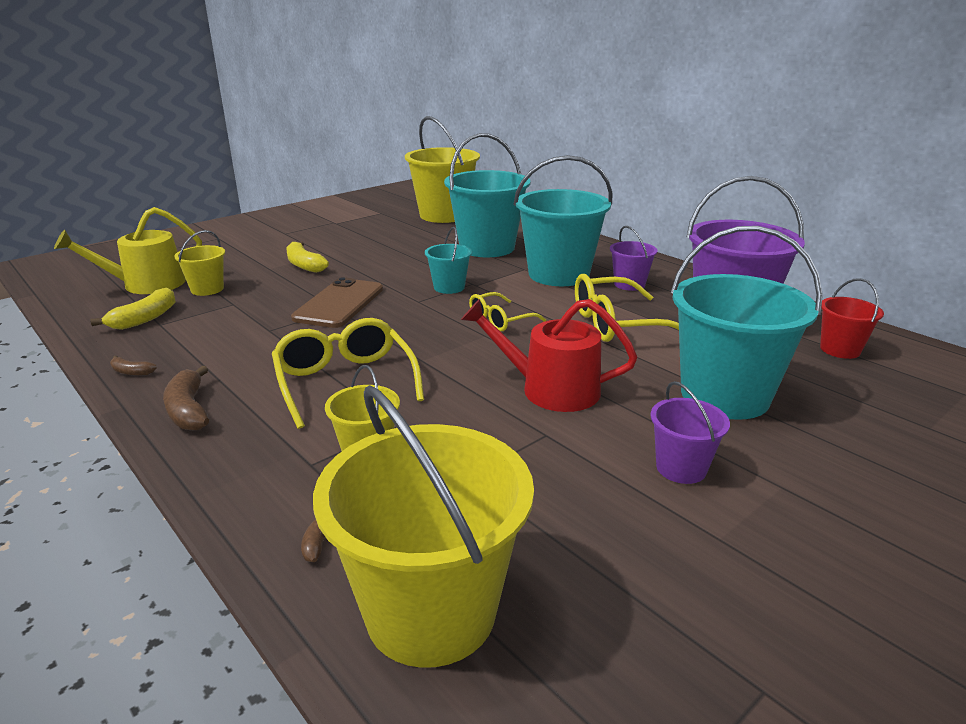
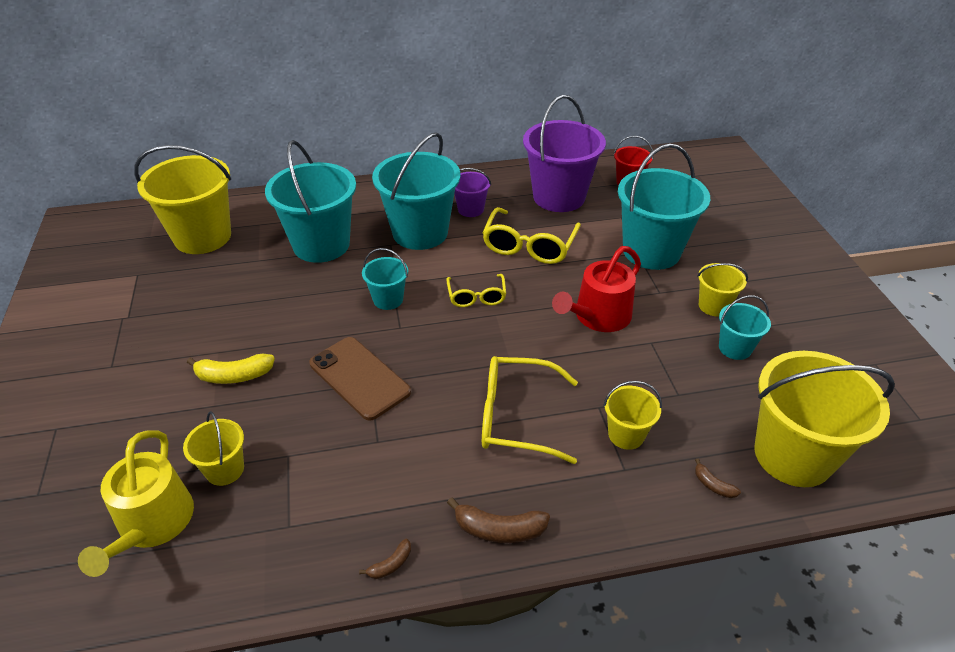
camera: 60 degrees left, 15 degrees up
(145, 318) = (261, 538): yellow banana -> none
(612, 505) = (735, 348): none -> turquoise bucket
(681, 468) = (713, 306): purple bucket -> yellow bucket

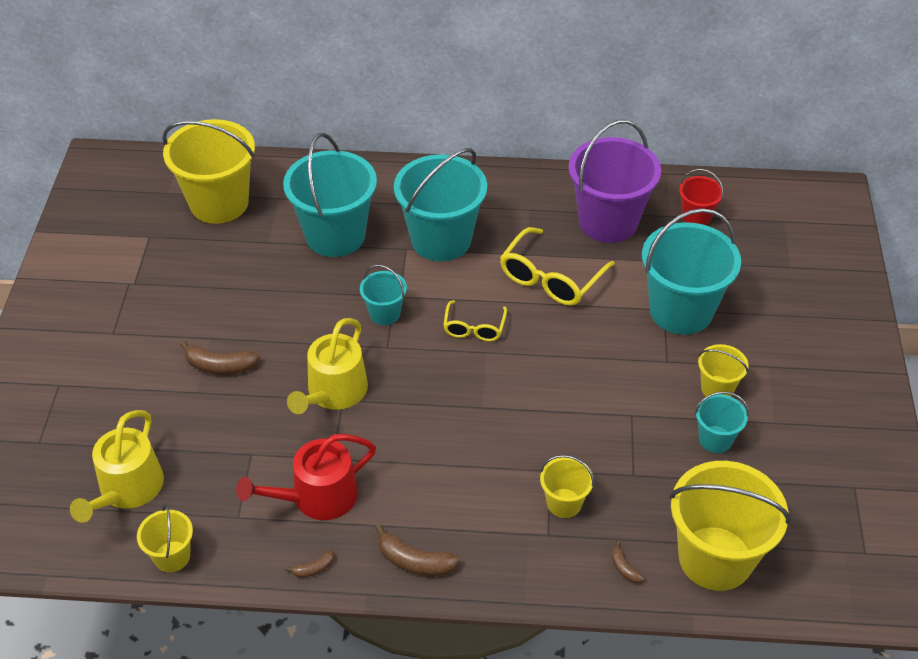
camera: 15 degrees right, 5 degrees up
(225, 469) = (195, 455): yellow bucket -> yellow bucket (172, 556)
(234, 376) = (220, 366): yellow banana -> brown banana
(359, 378) = (334, 392): brown phone -> yellow watering can
(470, 209) = (504, 220): purple bucket -> none
(515, 417) = (466, 463): yellow glasses -> none
(598, 316) = (590, 375): red watering can -> red watering can (317, 497)

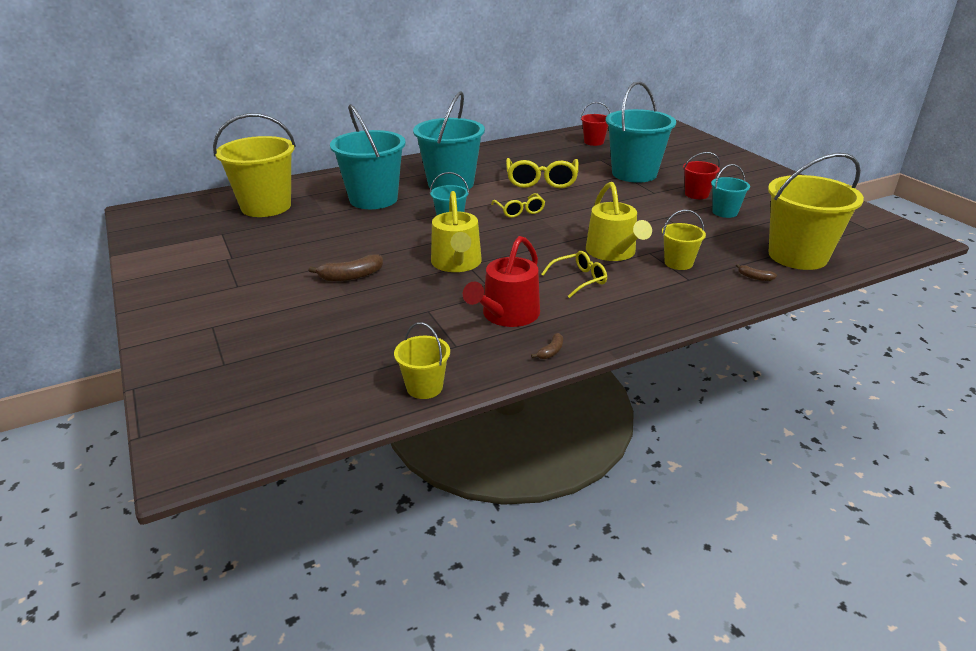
camera: 30 degrees left, 15 degrees down
(127, 489) = (340, 363): yellow watering can -> yellow watering can (613, 252)
(414, 561) = (619, 321): brown banana -> none
(433, 478) = (579, 279): none -> yellow glasses
(608, 222) = (546, 154): purple bucket -> none
(717, 388) = (696, 194): yellow bucket -> red bucket

